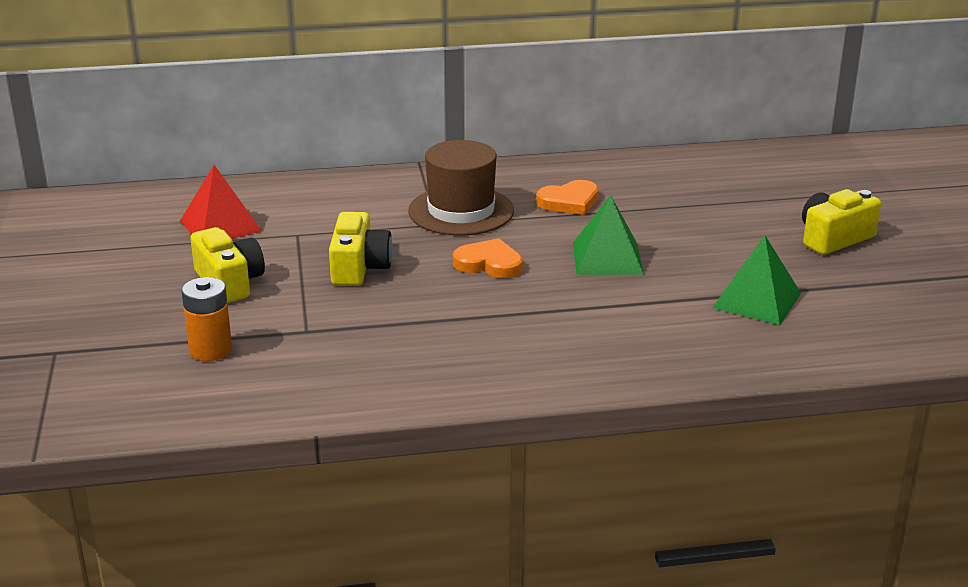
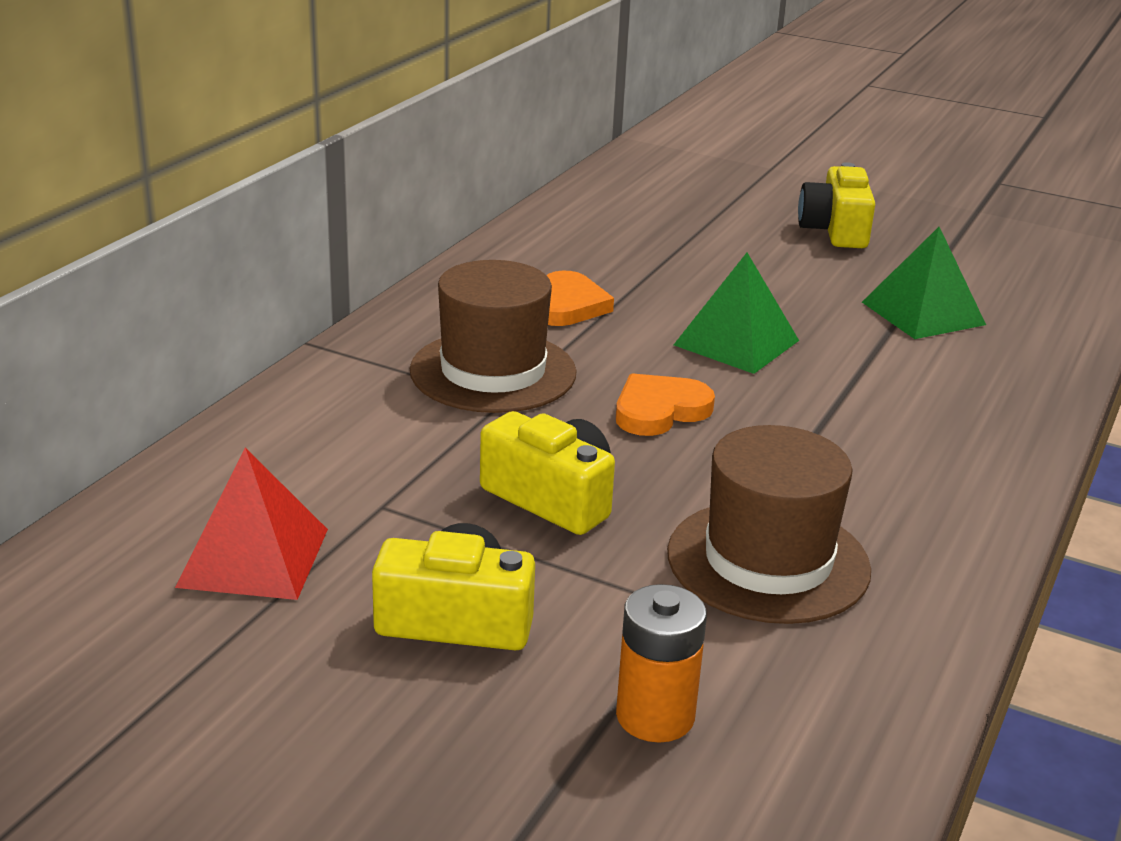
camera: 55 degrees left, 0 degrees up
(376, 338) = (768, 561): none -> brown hat

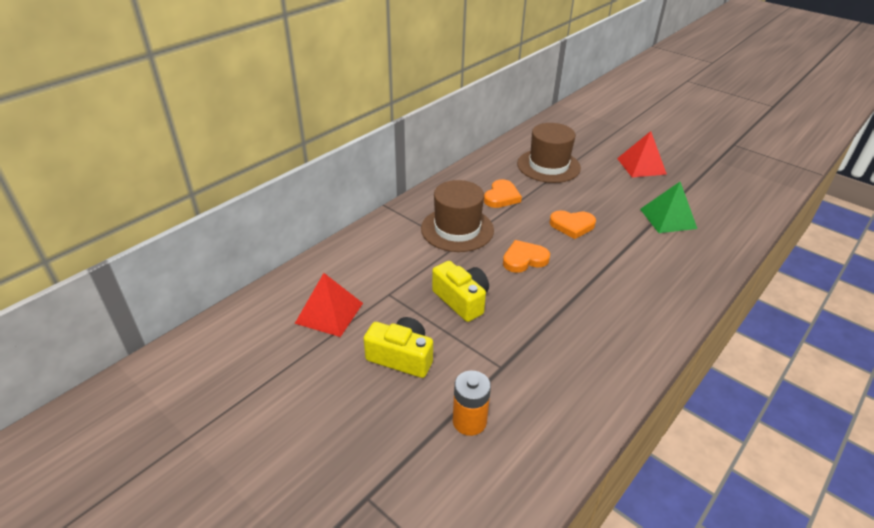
camera: 15 degrees right, 10 degrees up
(736, 342) = (572, 225): green pyramid -> orange heart
(768, 561) = (546, 348): brown hat -> brown hat (548, 166)
(835, 230) = (641, 166): yellow camera -> red pyramid

